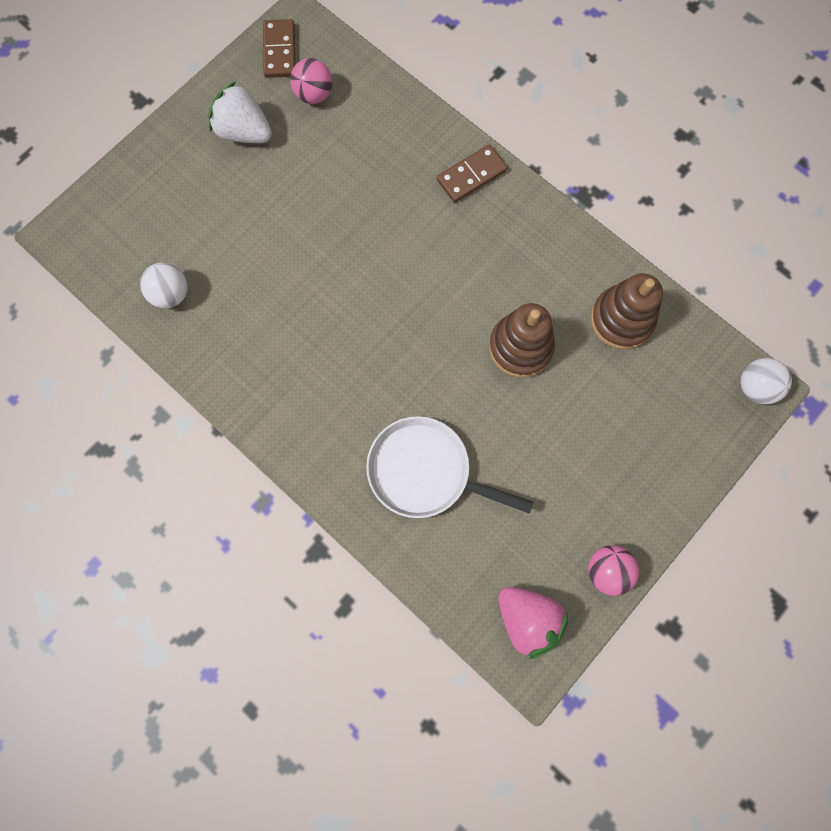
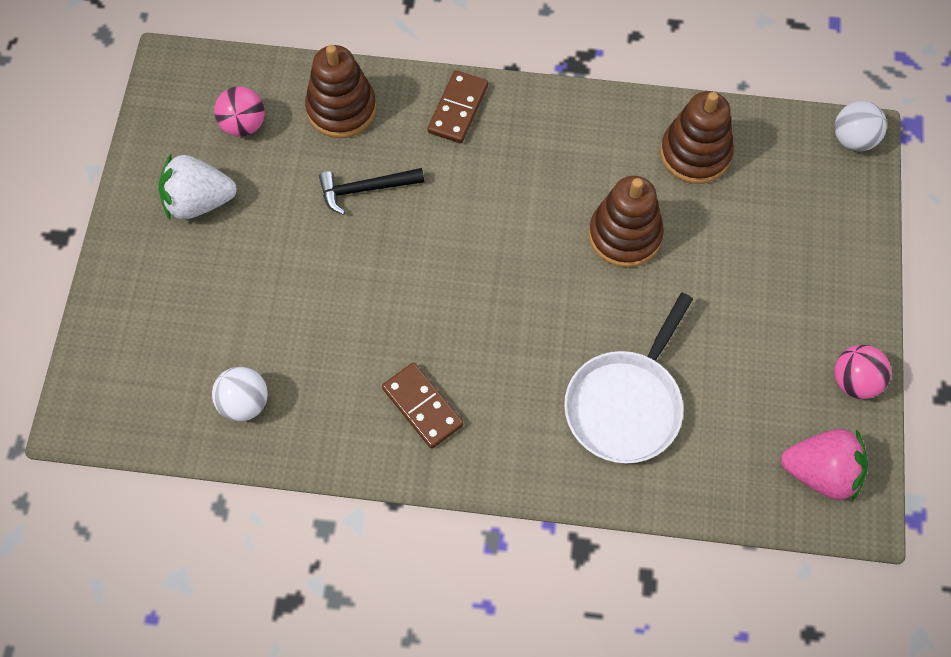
camera: 35 degrees left, 10 degrees down
(280, 51) = (175, 104): brown domino -> brown domino (422, 406)
(362, 194) = (365, 189): none -> black hammer
(389, 124) = (341, 109): none -> brown stacking toy
(425, 471) = (626, 404): white pan -> white pan turned 45 degrees counterclockwise

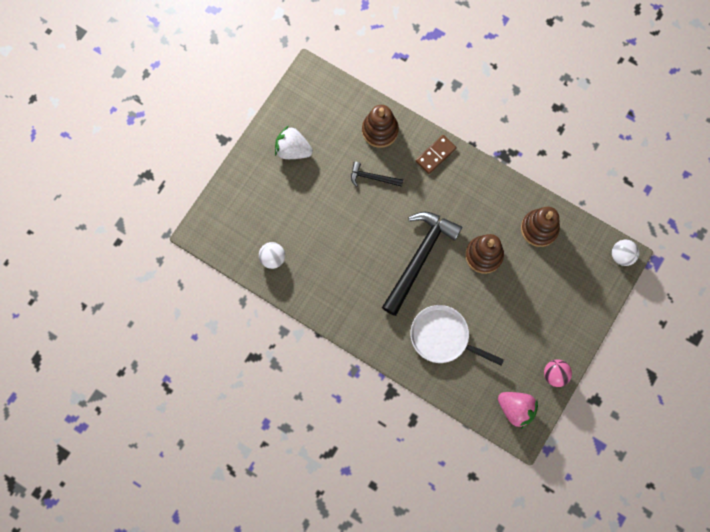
camera: 25 degrees right, 10 degrees up
(243, 125) = (330, 119): pink ball -> none
(422, 406) = (351, 296): brown domino -> none
(515, 287) = (419, 258): none -> black hammer
(626, 404) = (443, 337): white pan -> white pan turned 60 degrees clockwise

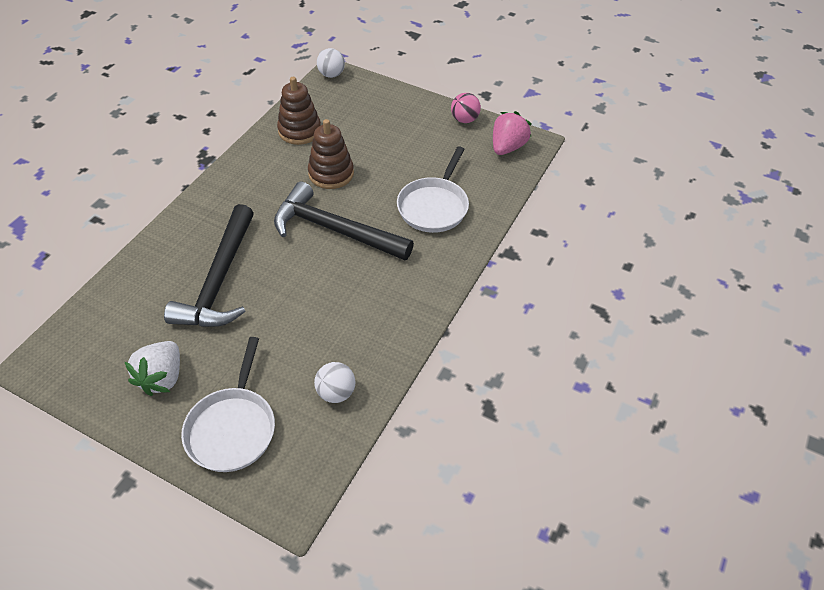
camera: 95 degrees left, 25 degrees down
(253, 196) = (232, 428): none -> white pan
(372, 177) = (219, 280): black hammer -> black hammer, size x2.08
(380, 130) = (150, 275): brown stacking toy -> none
(435, 155) = (195, 218): brown domino -> none

